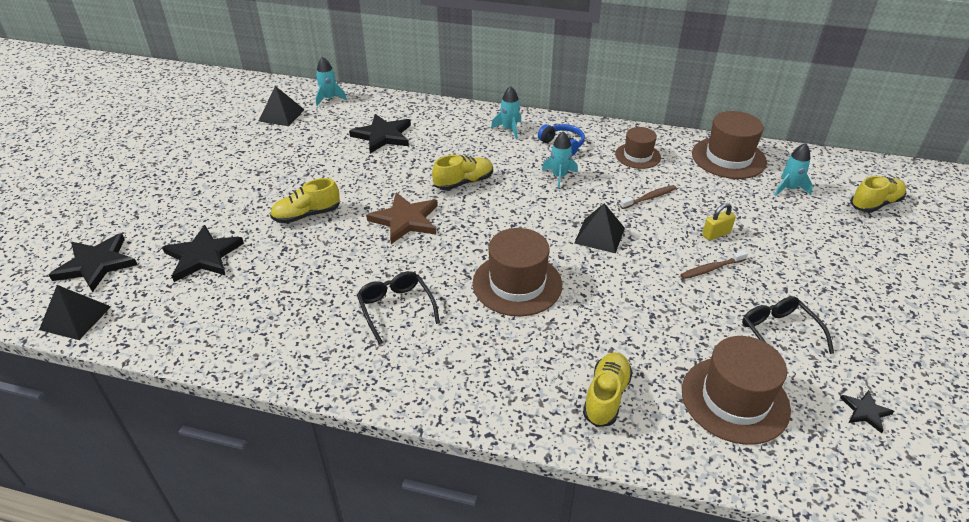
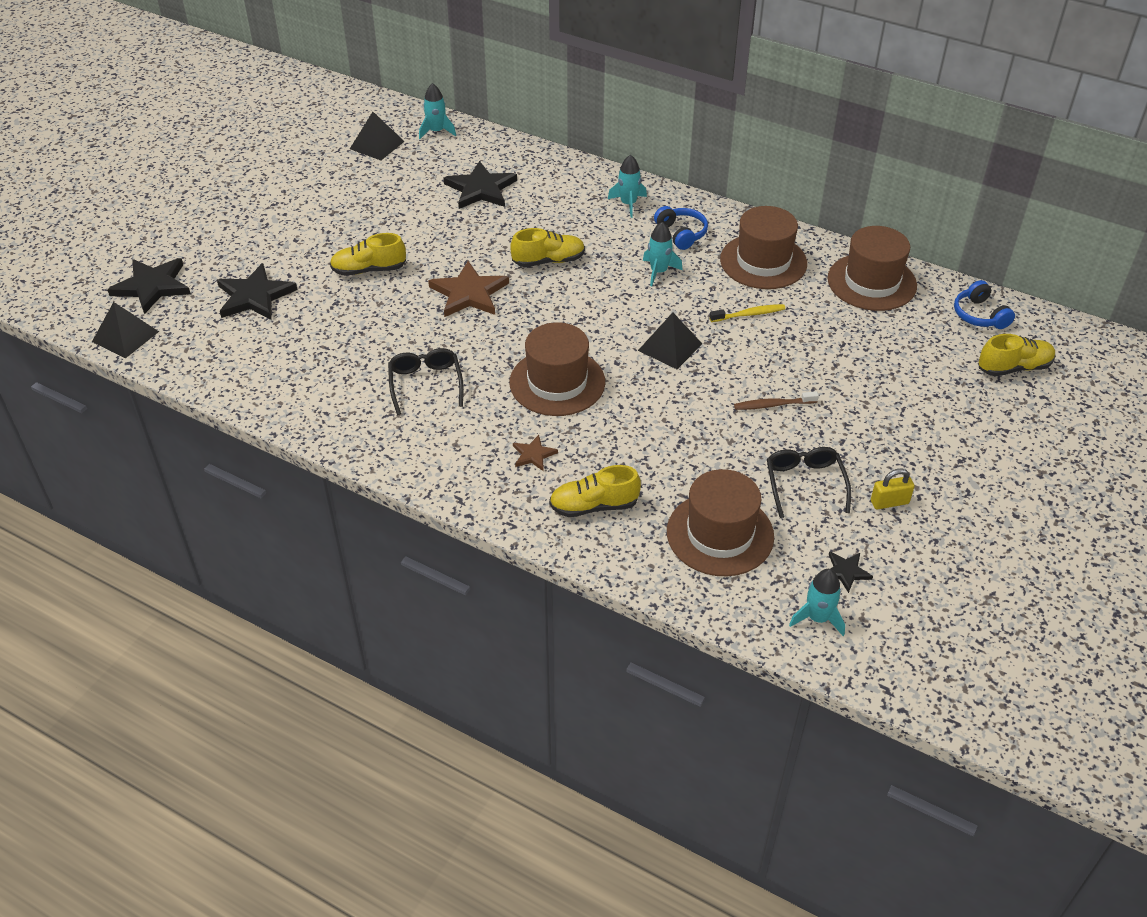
camera: 15 degrees right, 5 degrees up
(526, 357) = (533, 455): none -> brown star
(606, 397) = (594, 506): yellow shoe -> yellow shoe turned 135 degrees counterclockwise
(637, 156) = (763, 261): brown hat -> brown hat, size x1.60
(649, 198) = (749, 314): brown toothbrush -> yellow toothbrush
(716, 234) = (801, 369): yellow padlock -> yellow padlock (889, 502)
(789, 189) = (921, 332): turquoise rocket -> turquoise rocket (817, 618)
(823, 169) = (979, 315): none -> blue headphones

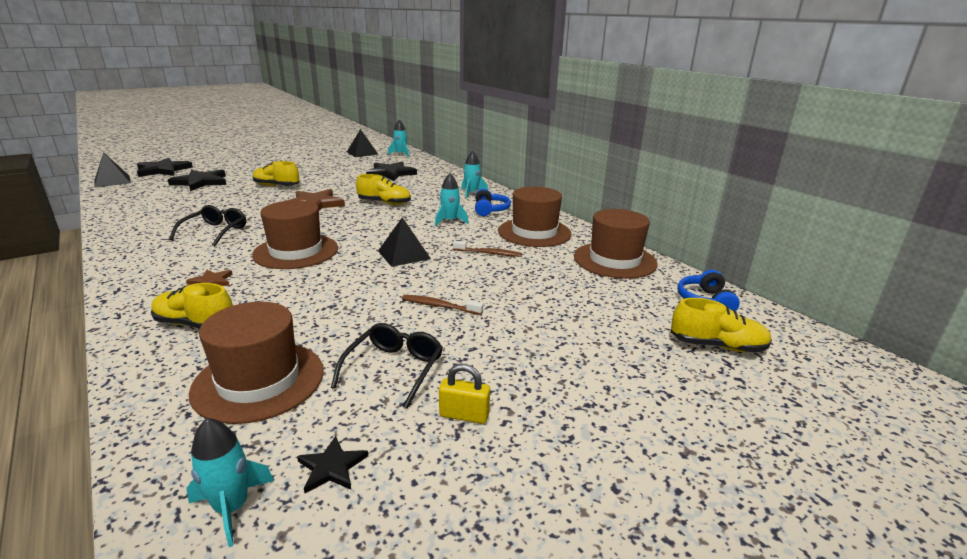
camera: 25 degrees right, 20 degrees down
(749, 314) = (489, 253): yellow toothbrush -> brown toothbrush

